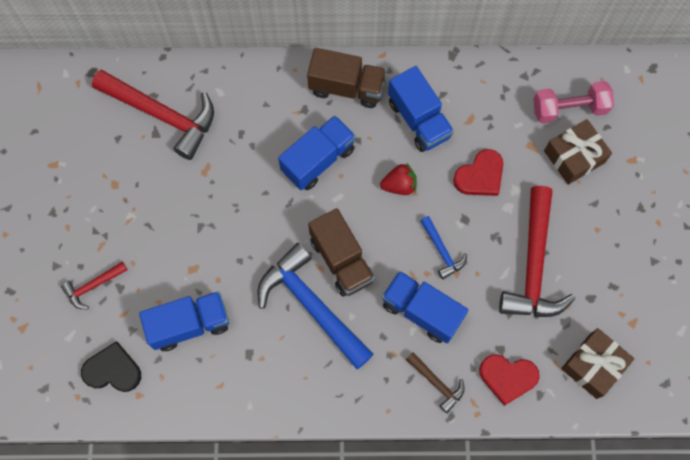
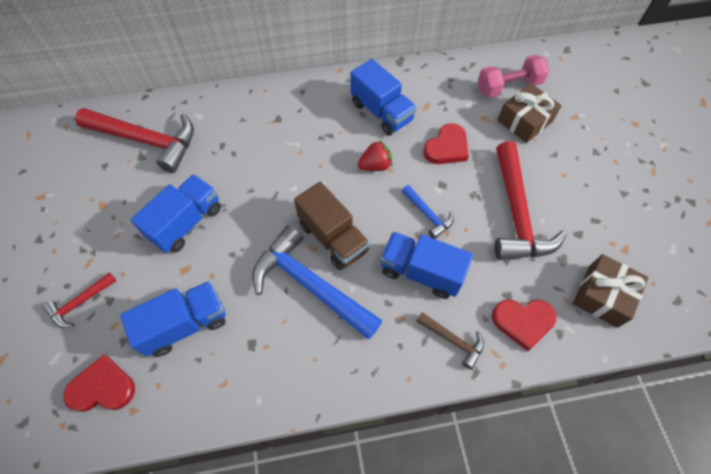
camera: 10 degrees left, 10 degrees down
(113, 370) = (103, 387): black heart -> red heart
(318, 160) = (296, 156): blue truck -> blue truck (186, 223)
(347, 87) = (313, 97): brown truck -> none

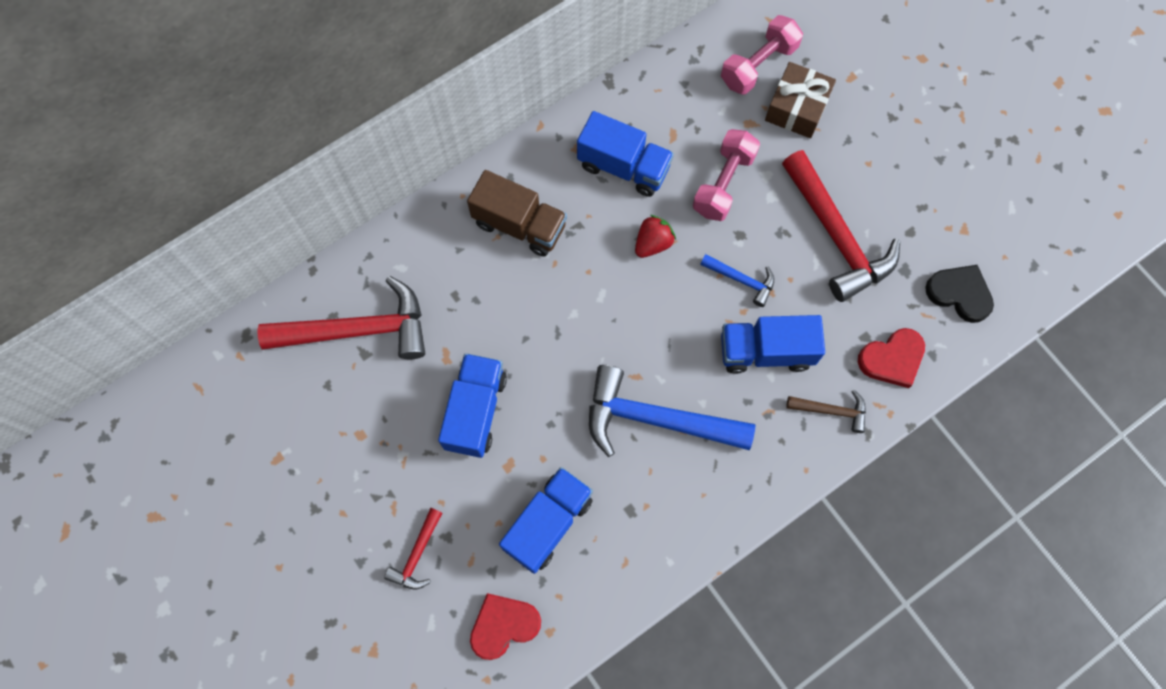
camera: 25 degrees left, 10 degrees up
(333, 238) = (651, 354): brown truck -> brown truck (519, 225)
(447, 147) = (723, 183): red heart -> pink dumbbell
(602, 295) = (959, 294): brown gift -> black heart

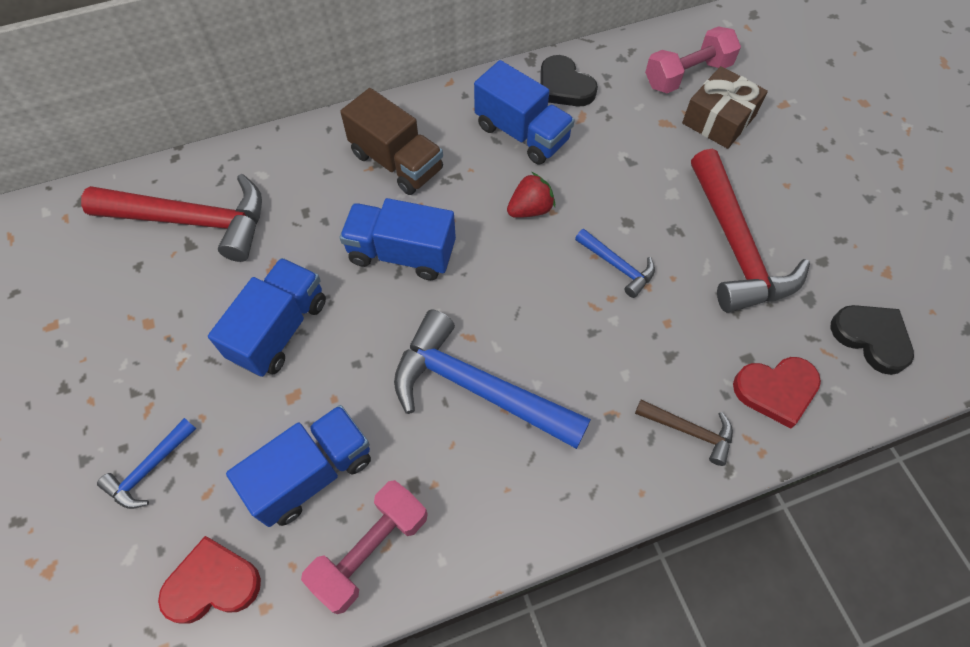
camera: 15 degrees right, 10 degrees down
(417, 555) = (149, 469): red hammer -> blue hammer
(648, 105) = (564, 86): none -> black heart
(723, 183) = (622, 170): pink dumbbell -> pink dumbbell (370, 550)
(766, 351) = (626, 346): blue truck -> blue truck (401, 253)

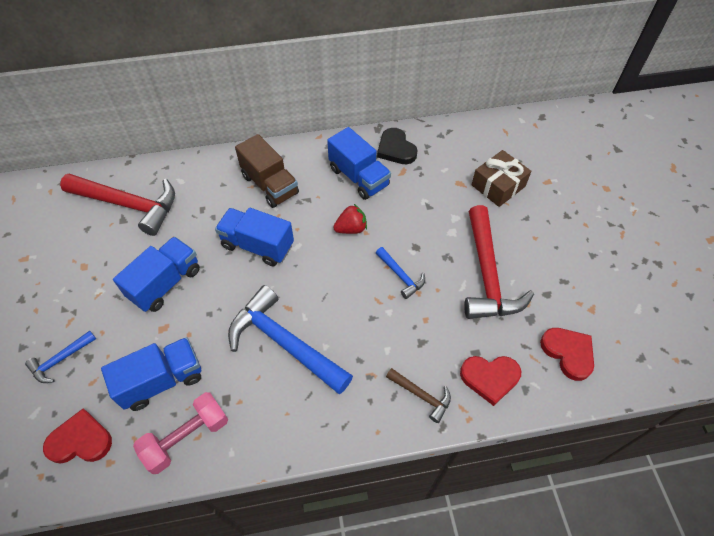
camera: 10 degrees right, 5 degrees down
(687, 75) = (483, 152): pink dumbbell -> none
(871, 338) = (568, 353): black heart -> red heart

